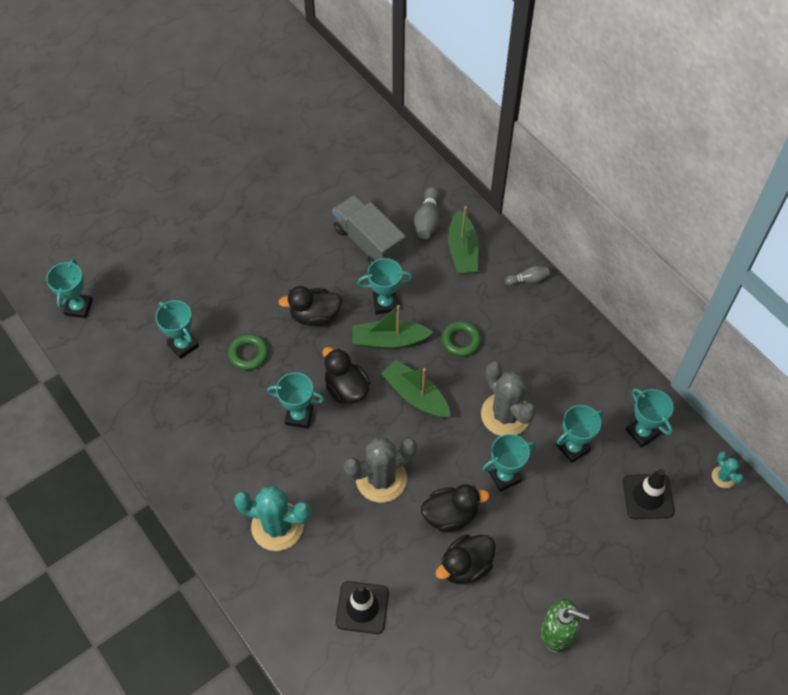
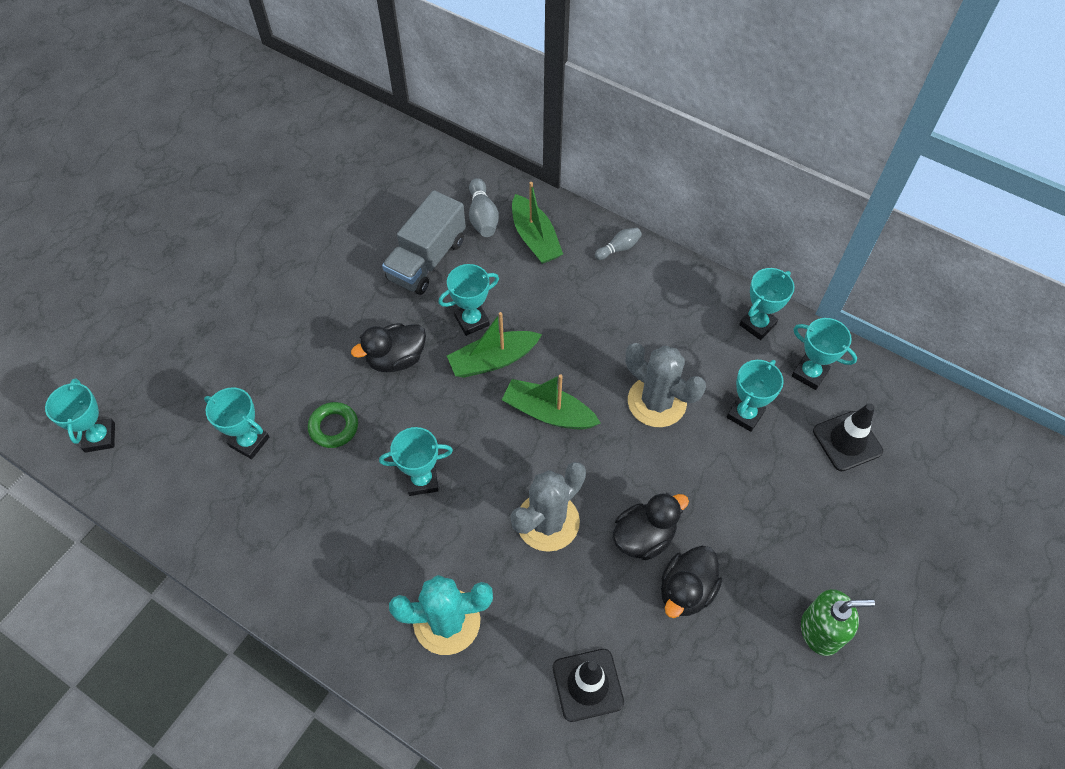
camera: 20 degrees left, 0 degrees up
(346, 389) = (465, 430): black duck -> none
(369, 243) = (427, 260): grey truck -> grey truck turned 90 degrees counterclockwise
(461, 341) = (573, 336): green ring -> none
(504, 476) = (685, 471): turquoise trophy -> turquoise trophy (757, 324)
(723, 477) = (914, 393): turquoise cactus -> none

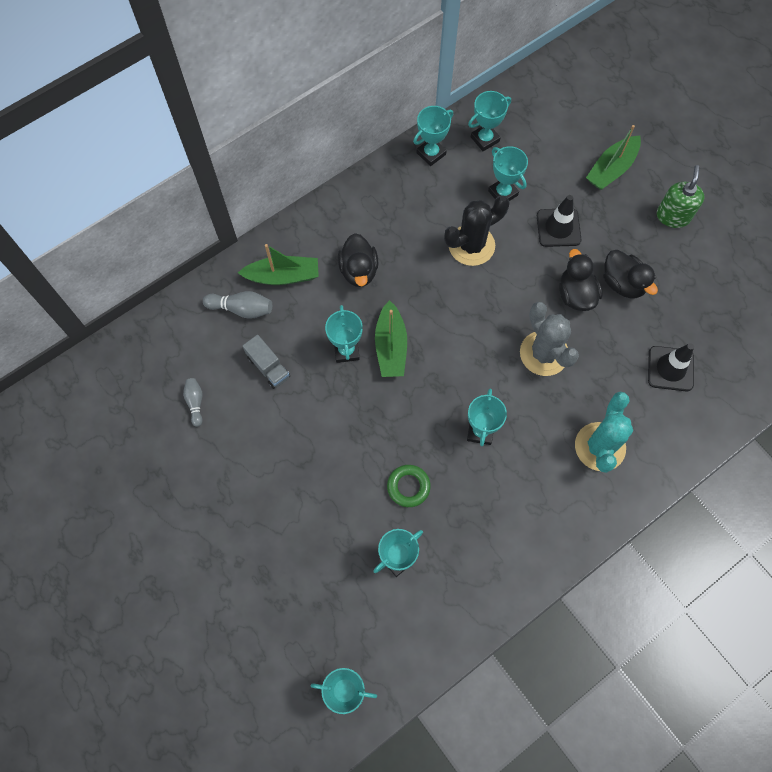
camera: 70 degrees left, 10 degrees up
(396, 359) = (361, 420): black duck -> black duck (359, 271)
(427, 260) = (268, 367): grey truck -> grey truck, size x0.58
(548, 413) = (453, 322): green boat -> green boat (611, 169)
(619, 248) = (321, 218): grey bowling pin -> grey bowling pin (195, 403)
(657, 402) = (471, 245): grey cactus -> black cactus
(757, 324) = (431, 153): turquoise trophy -> turquoise trophy turned 75 degrees clockwise
(847, 441) = (545, 141): black traffic cone -> black traffic cone (558, 228)

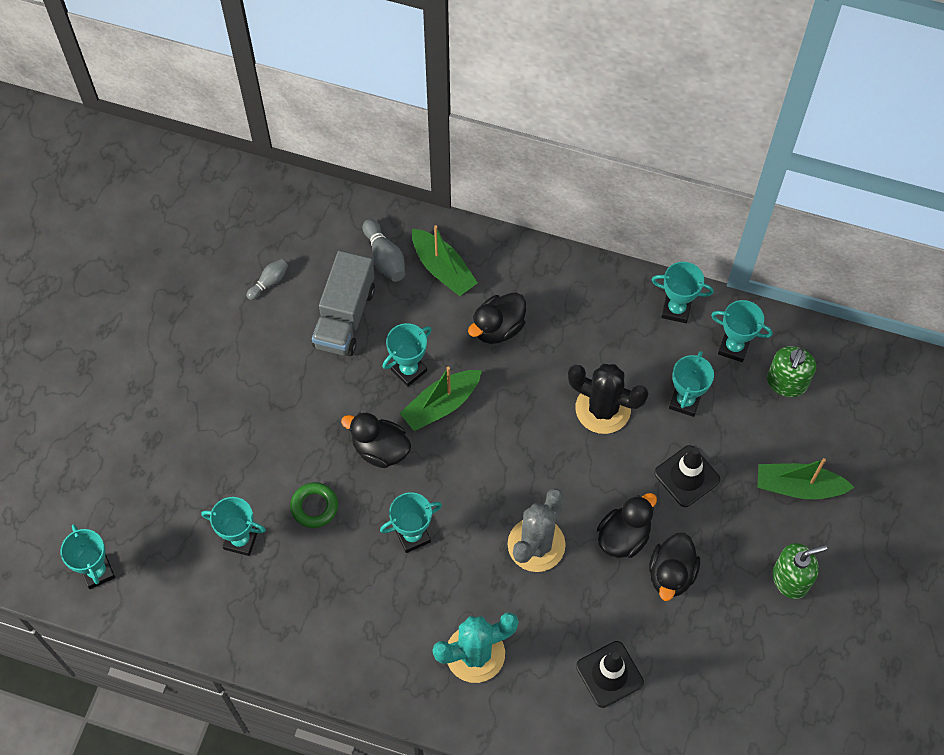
camera: 55 degrees right, 5 degrees down
(268, 367) = (345, 317): grey truck -> grey truck, size x1.71
(395, 410) = (380, 449): none -> black duck
(533, 126) = (786, 382): none -> green soap dispenser

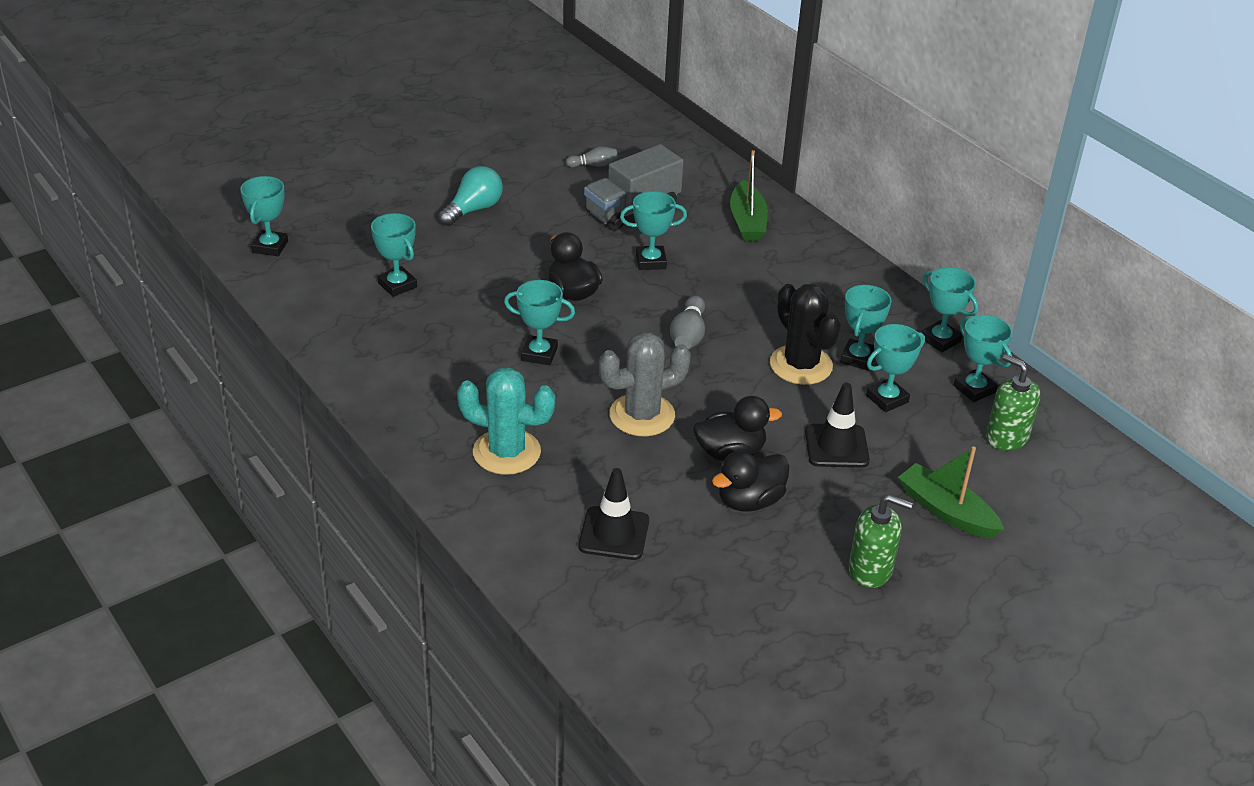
camera: 35 degrees right, 25 degrees down
(221, 407) = (473, 209): none -> turquoise light bulb
(314, 507) = (478, 297): green ring -> none
(385, 258) = (704, 194): grey bowling pin -> grey bowling pin (688, 336)
(441, 405) = (655, 293): green boat -> none
(498, 328) = (757, 274): black duck -> none
(635, 372) = (858, 358): none -> turquoise trophy
(786, 382) = (1006, 437): green soap dispenser -> green soap dispenser turned 75 degrees clockwise

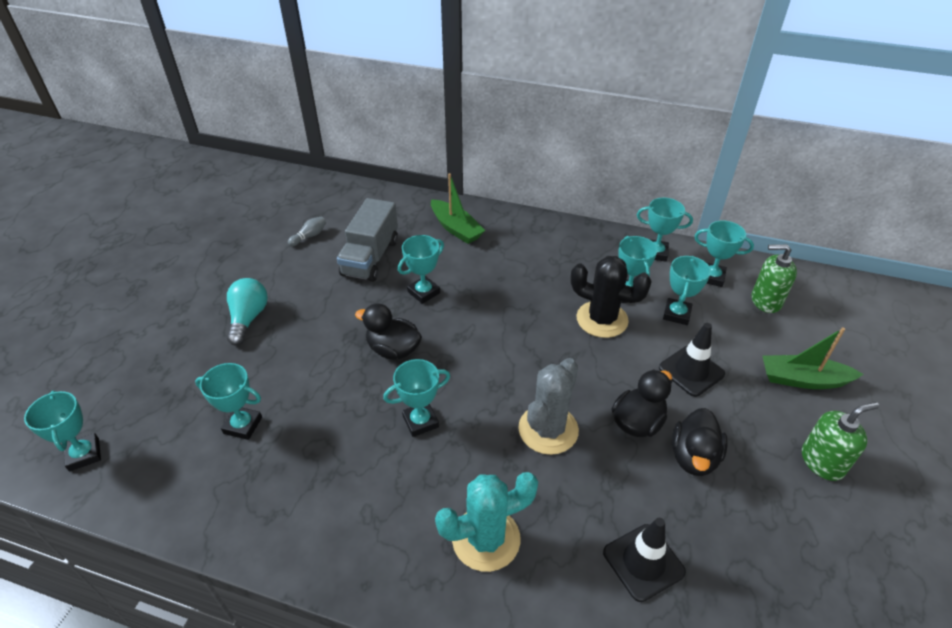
camera: 35 degrees left, 5 degrees up
(688, 336) = (509, 339): grey bowling pin -> none

